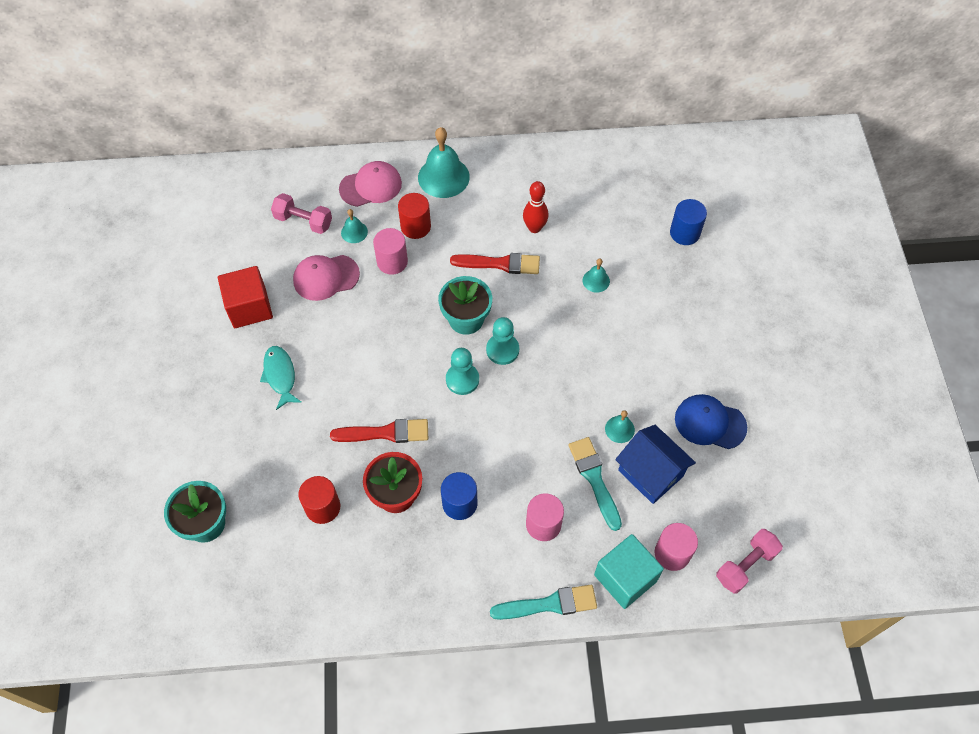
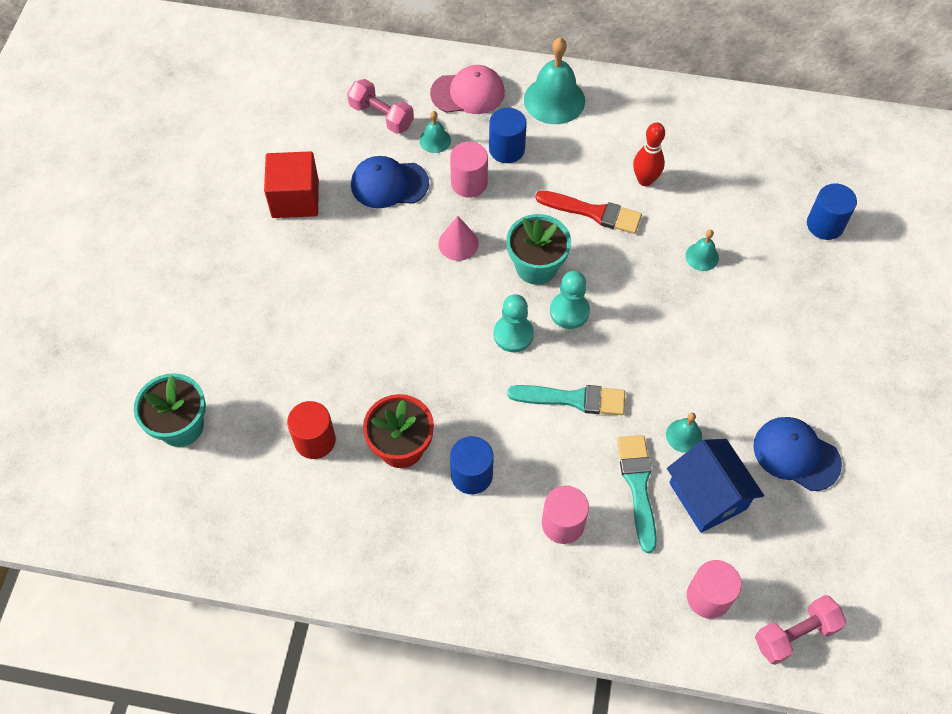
camera: 15 degrees right, 0 degrees up
(280, 376) = (308, 282): turquoise fish -> none
(326, 277) = (389, 184): pink cap -> blue cap
(385, 433) = (408, 374): red brush -> none
(397, 314) = (458, 243): none -> pink cone
(415, 227) = (506, 149): red cylinder -> blue cylinder
(549, 604) = (544, 618): turquoise brush -> turquoise brush (572, 399)
(625, 578) = (643, 611): turquoise cube -> none

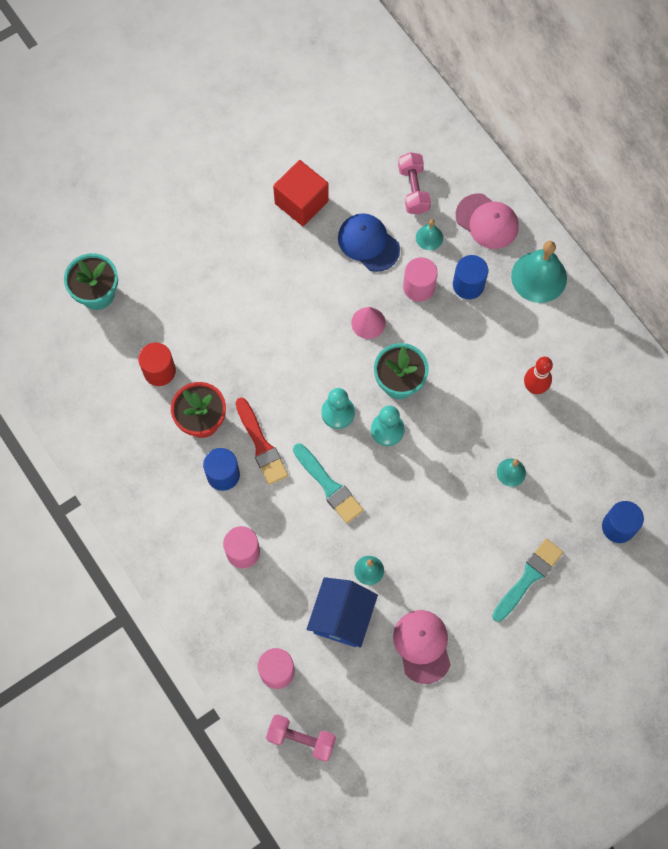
camera: 45 degrees right, 10 degrees up
(593, 212) = (475, 379): red brush -> red brush (261, 445)
(638, 487) = (308, 573): turquoise brush -> turquoise brush (528, 578)
(796, 454) = (422, 646): blue cap -> pink cap

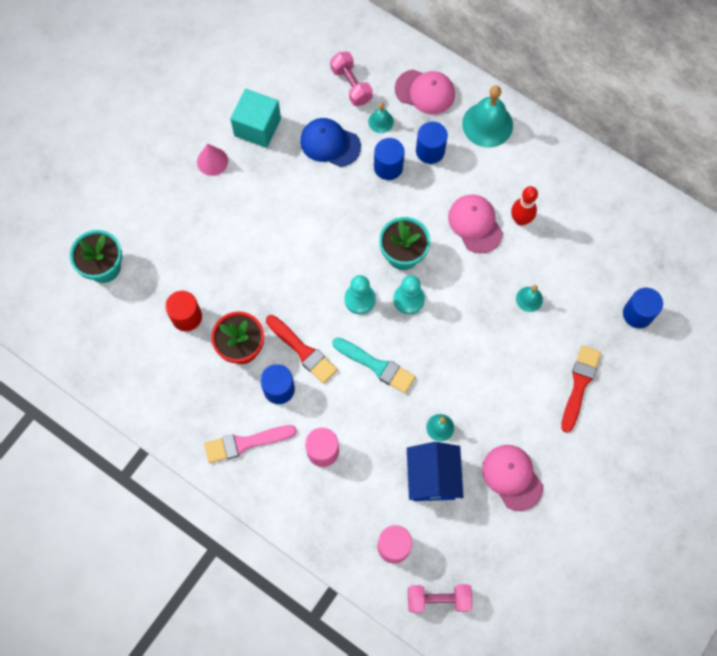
camera: 20 degrees left, 0 degrees up
(170, 517) = (246, 443): none -> pink brush
(301, 202) = (257, 127): red cube -> turquoise cube
(368, 323) = (356, 212): pink cone -> pink cone (212, 161)
(419, 287) = (388, 167): pink cylinder -> blue cylinder
(485, 376) = (475, 224): none -> pink cap
(528, 578) = (579, 385): turquoise brush -> red brush

